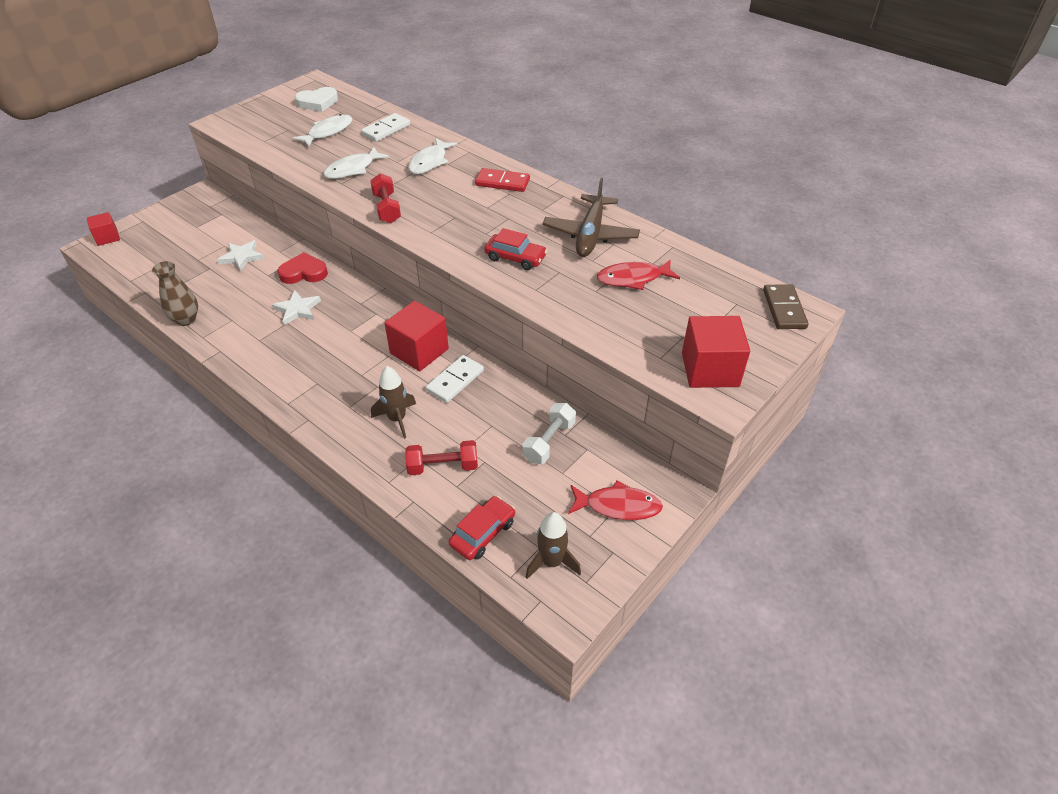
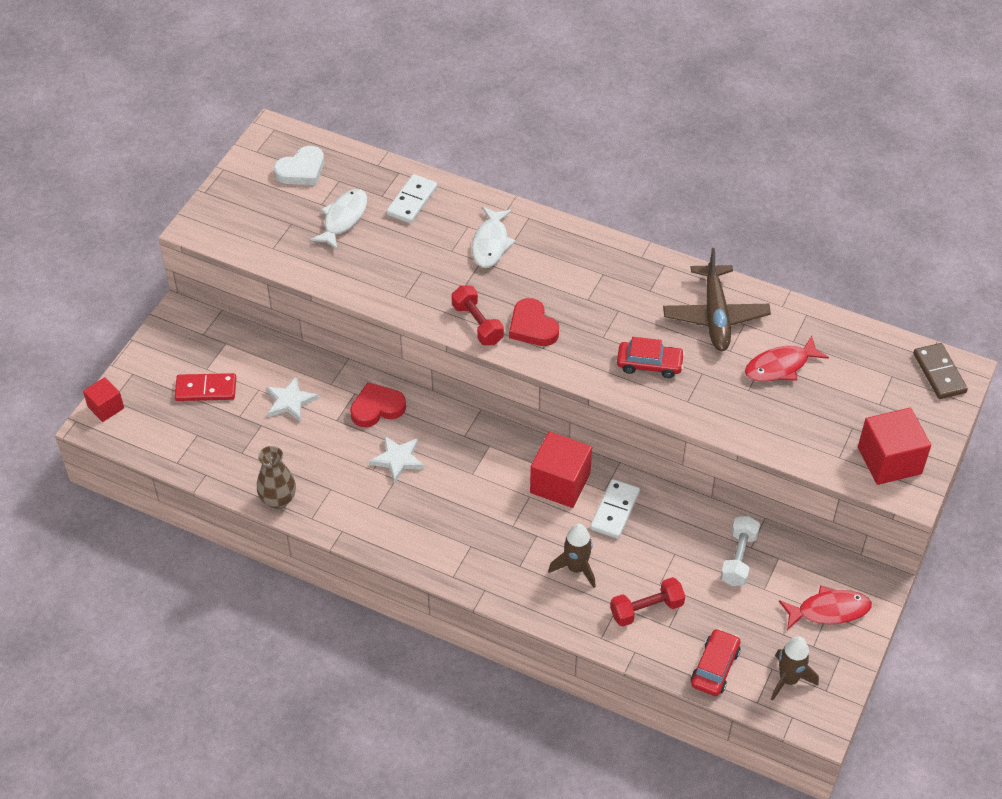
camera: 15 degrees left, 5 degrees up
(353, 169) = (407, 273): white fish -> none
(430, 217) = (532, 327): none -> red heart
(502, 182) = (589, 259): red domino -> red domino (206, 389)

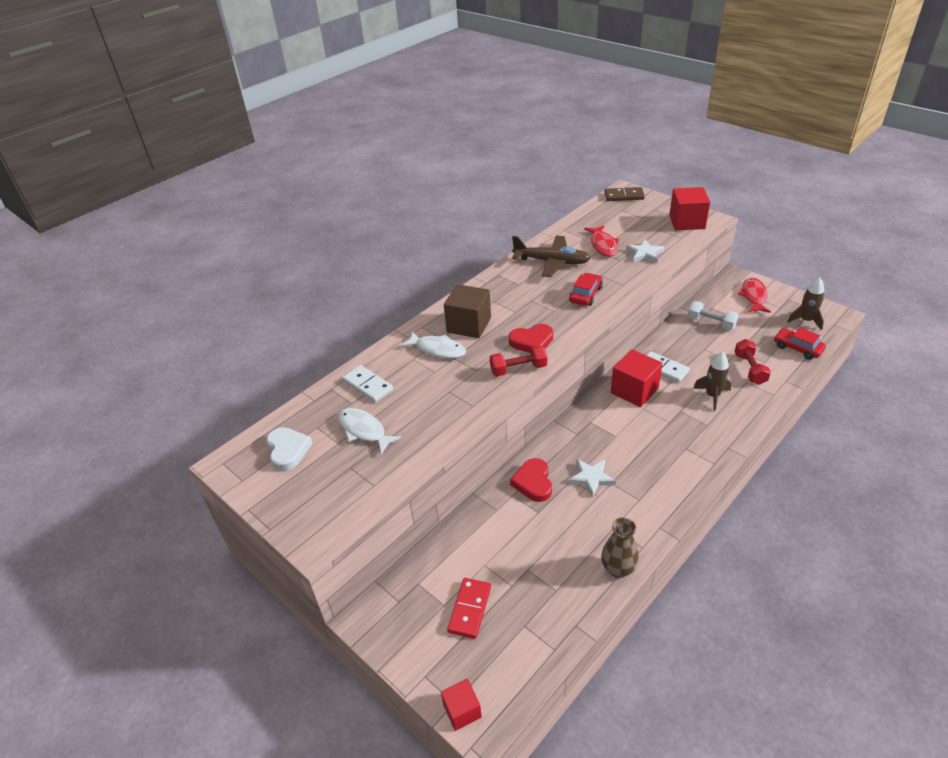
camera: 70 degrees left, 10 degrees down
(290, 401) = (507, 542): white star -> white star (644, 253)
(546, 260) = (469, 325): none -> brown cube

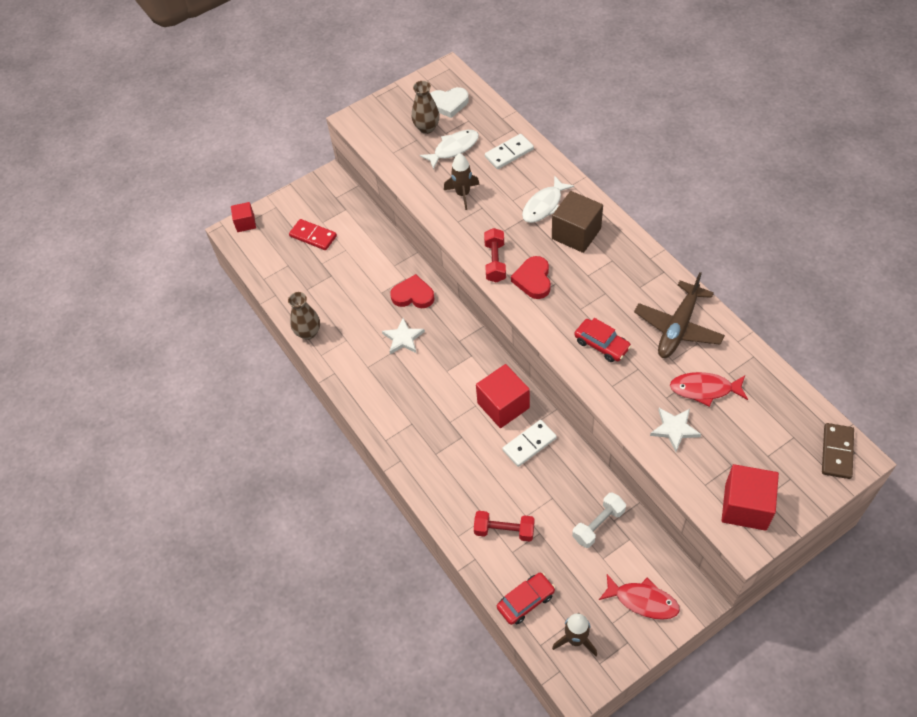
camera: 105 degrees right, 15 degrees up
(330, 462) = (426, 128): none -> brown vase
(712, 396) = (473, 475): brown rocket -> brown rocket (463, 194)

